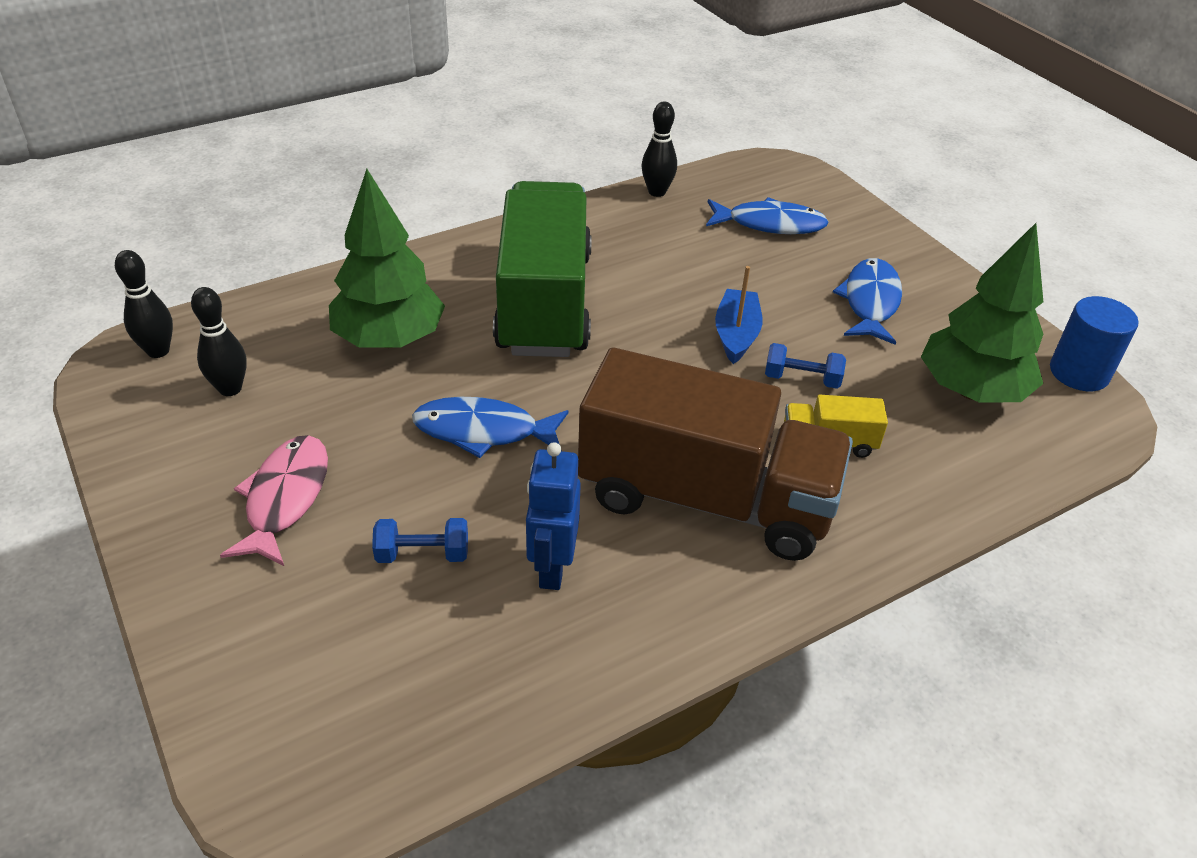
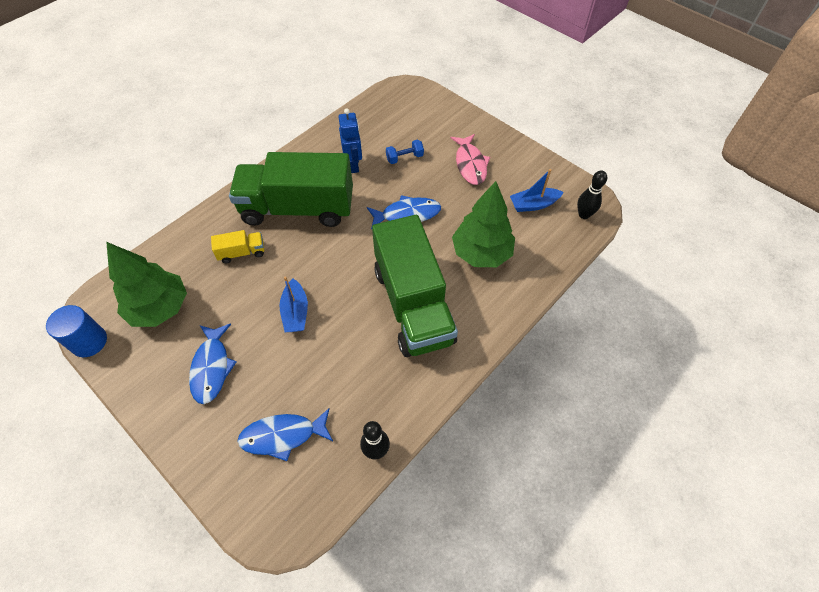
camera: 165 degrees right, 15 degrees up
(230, 388) = (533, 204): black bowling pin -> blue boat
(706, 498) = (298, 208): brown truck -> green truck
(801, 379) = (256, 289): blue dumbbell -> none

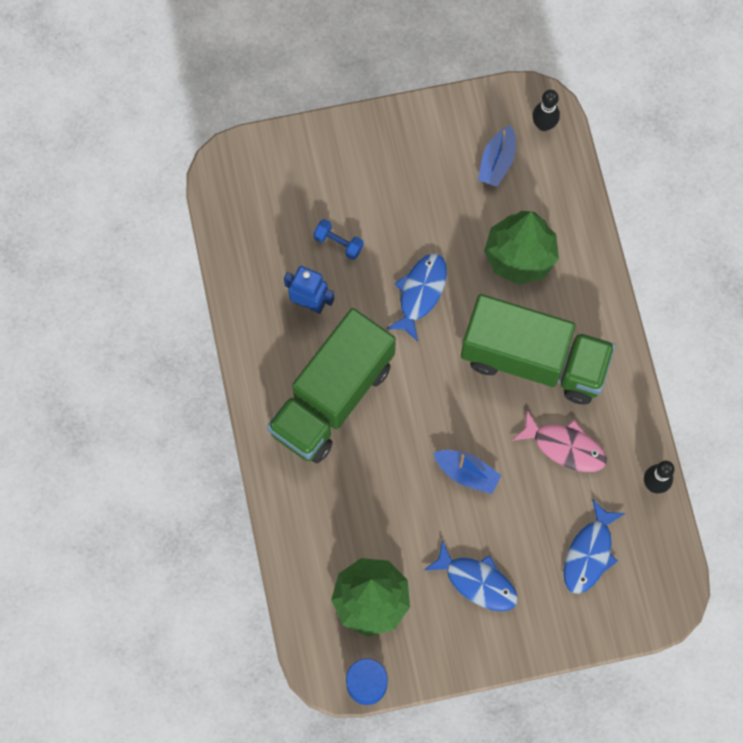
camera: 55 degrees left, 15 degrees up
(242, 252) = (354, 486): yellow truck -> none
(404, 158) = (338, 243): blue dumbbell -> blue dumbbell turned 75 degrees counterclockwise
(470, 164) = (398, 182): pink fish -> pink fish (564, 446)

